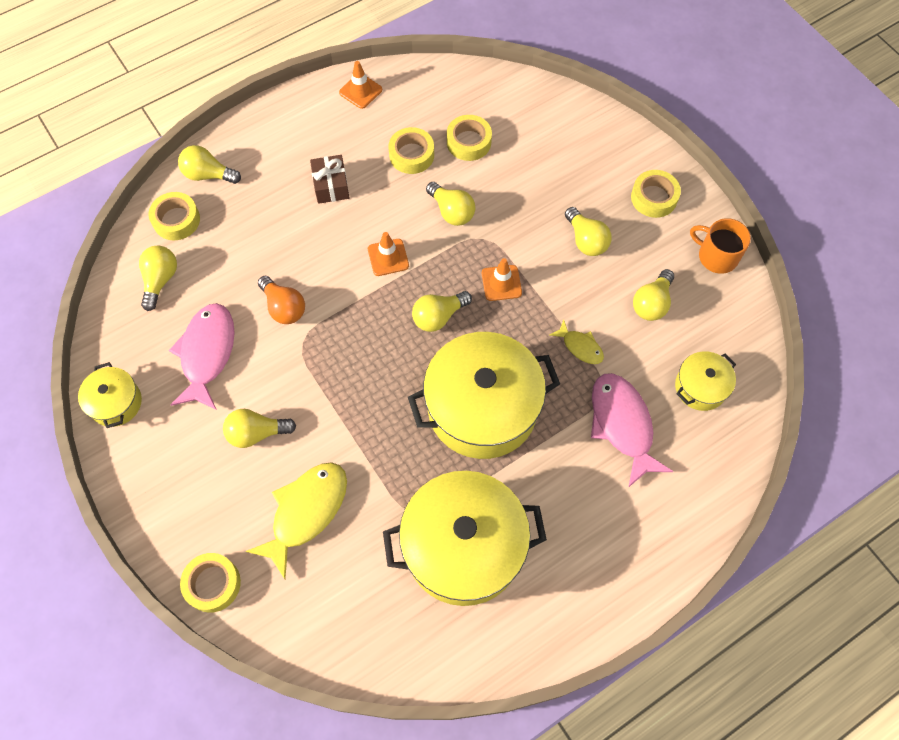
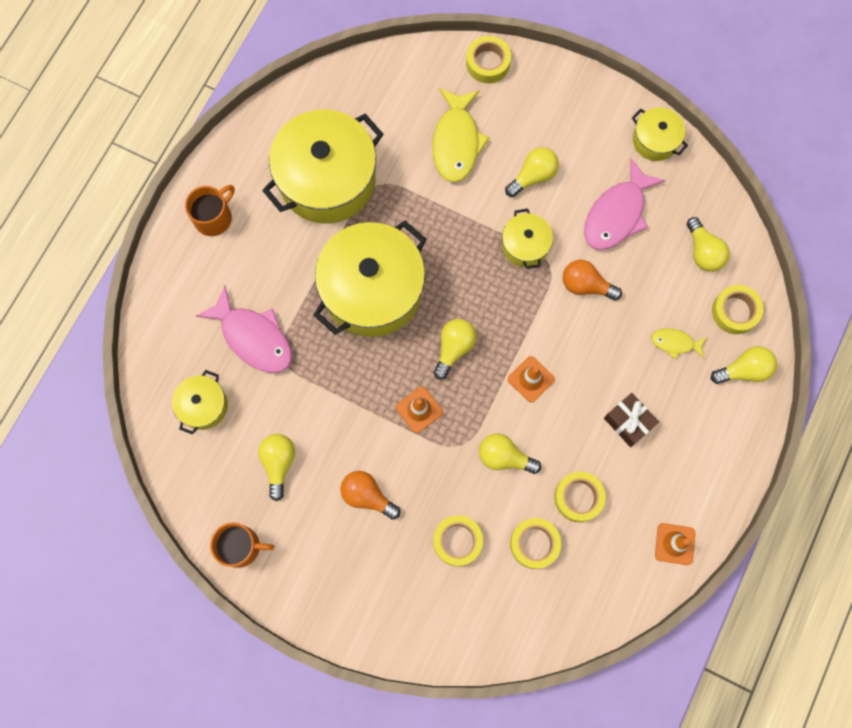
camera: 150 degrees right, 10 degrees up
(207, 354) = (617, 214): pink fish -> pink fish turned 60 degrees clockwise
(312, 371) = (525, 245): none -> yellow pot
(580, 346) = (321, 387): yellow fish -> yellow fish (675, 343)
(586, 240) = (367, 496): yellow light bulb -> orange light bulb
(606, 572) = (214, 217): none -> orange mug
(654, 198) = (327, 580): yellow tape -> yellow tape (457, 541)

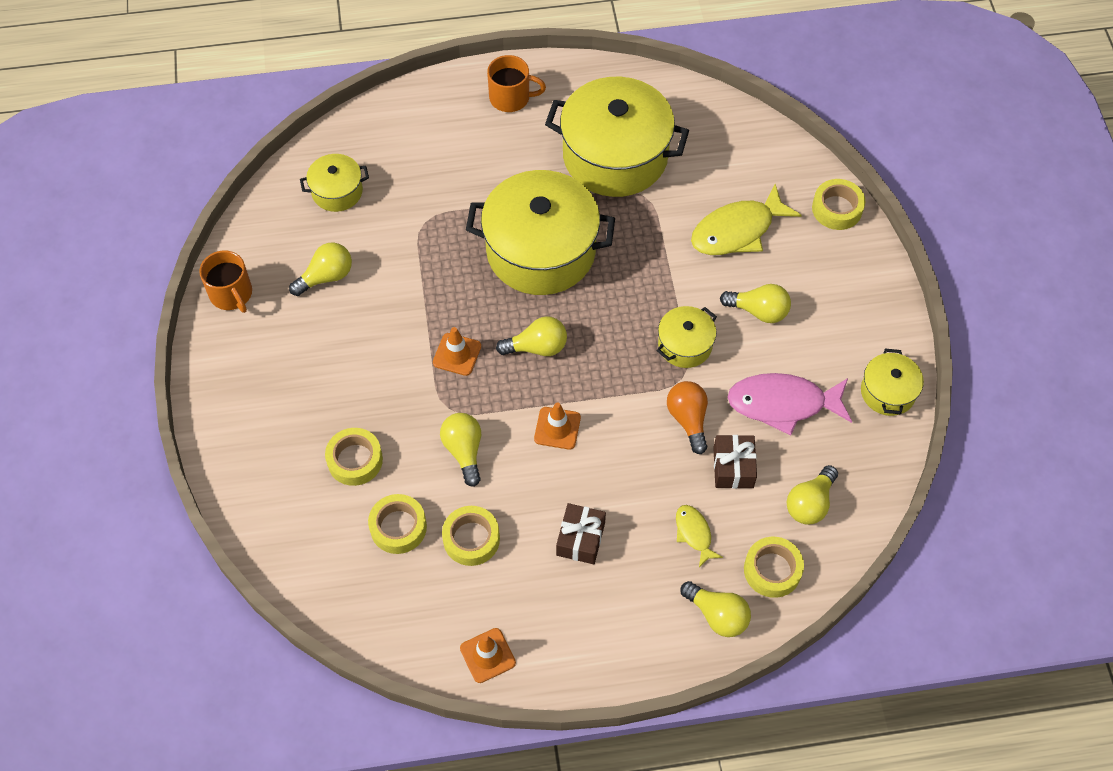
camera: 55 degrees right, 15 degrees down
(253, 337) = (426, 190): pink fish -> none
(367, 496) = (346, 362): orange light bulb -> none
(643, 282) = (733, 467): none -> brown gift

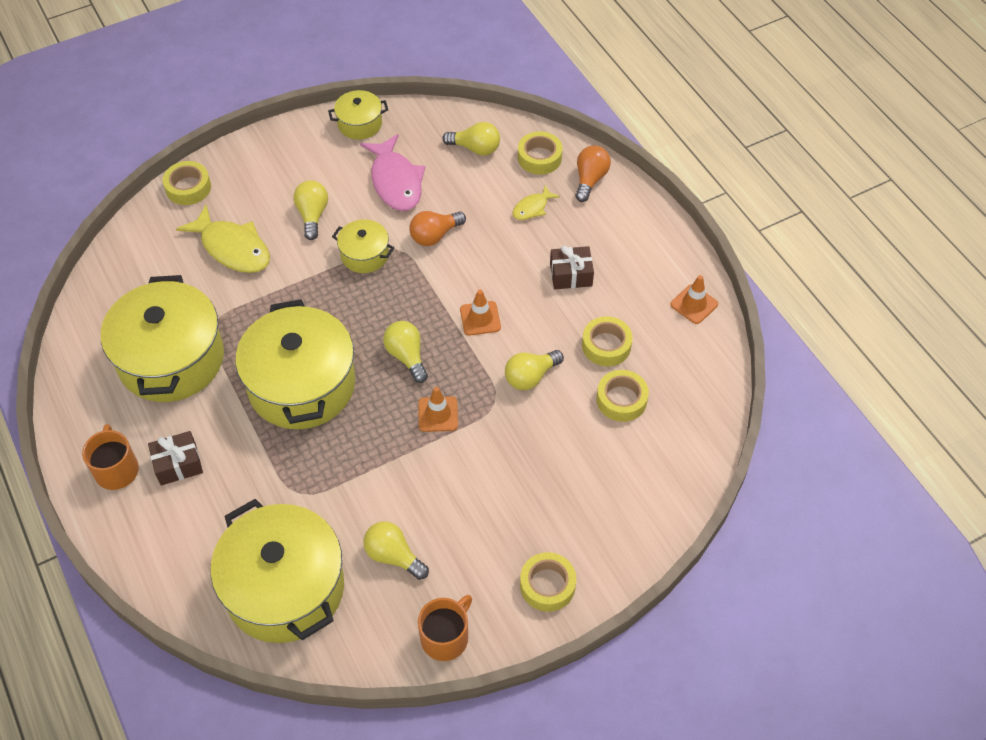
camera: 110 degrees left, 5 degrees down
(337, 191) = (285, 588): yellow pot -> yellow pot, size x2.09
(355, 460) = (576, 455): yellow tape -> yellow tape (547, 585)
(717, 615) = (590, 179): yellow light bulb -> orange light bulb
(733, 467) = (465, 198): brown gift -> brown gift (178, 464)

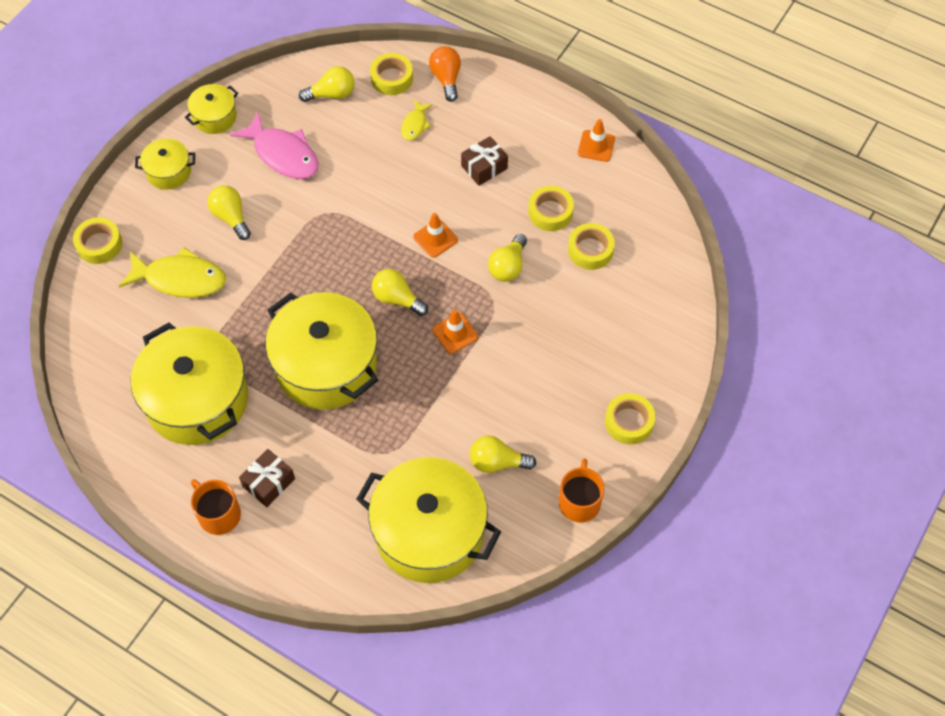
camera: 30 degrees left, 5 degrees up
(364, 255) = (301, 231): yellow pot -> yellow pot (169, 172)
(435, 235) = (349, 186): orange light bulb -> none

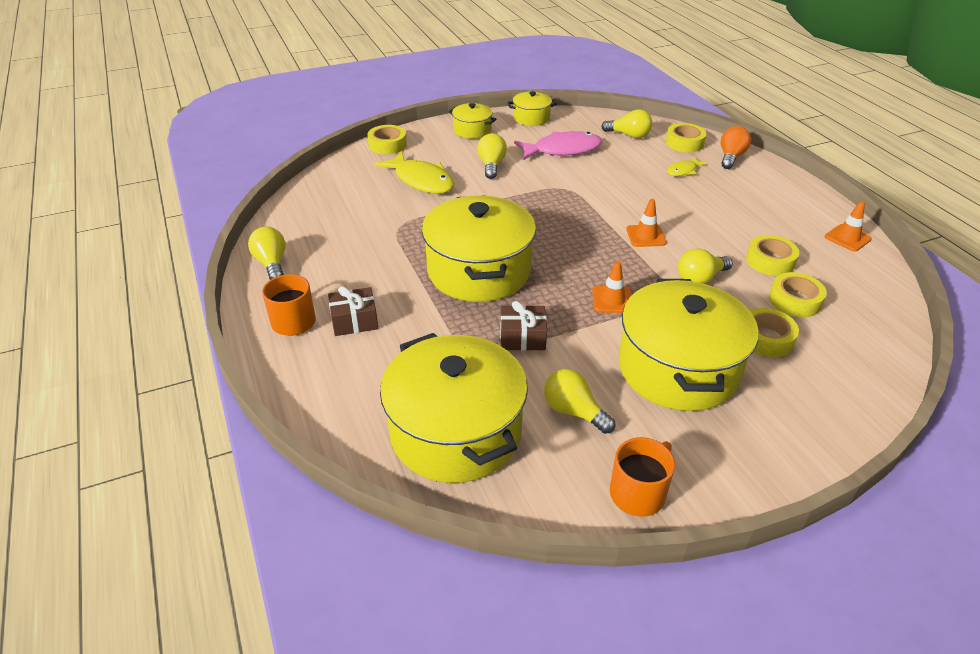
camera: 35 degrees right, 20 degrees down
(197, 400) = (358, 246): yellow pot -> yellow pot (678, 369)
(283, 154) = (562, 150): pink fish -> pink fish turned 90 degrees counterclockwise
(397, 299) = (578, 257): yellow light bulb -> yellow light bulb (272, 264)
(484, 167) = (726, 213): brown gift -> brown gift (522, 337)
(629, 422) = (749, 451): yellow tape -> yellow tape (766, 338)

